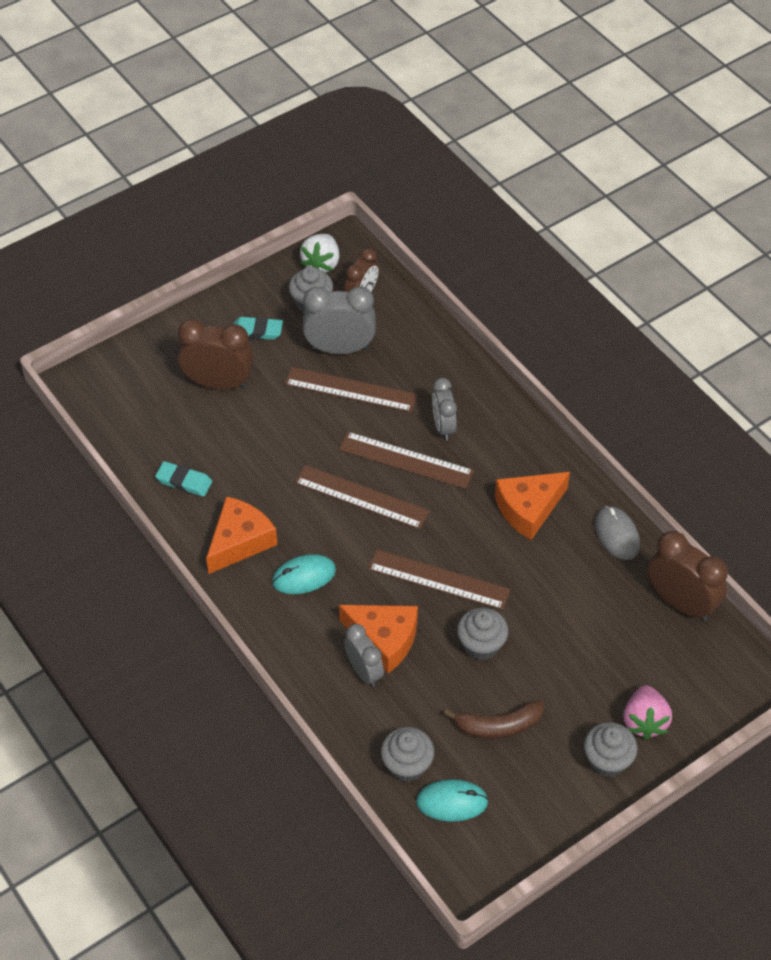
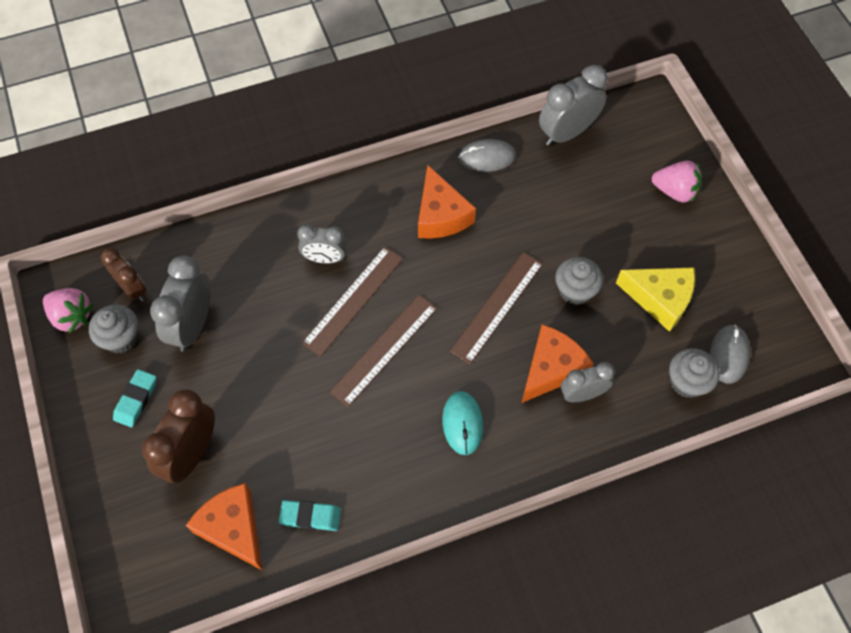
camera: 75 degrees left, 10 degrees up
(184, 481) = (310, 517): turquoise eraser -> turquoise eraser turned 60 degrees clockwise
(240, 541) = (404, 475): orange cheese -> orange cheese (233, 528)
(321, 264) = (72, 316): white strawberry -> pink strawberry
(350, 389) = (249, 328): brown ruler -> none
(452, 802) = (729, 355): turquoise mouse -> grey mouse
(498, 726) = (660, 299): brown banana -> yellow cheese
(607, 760) = (707, 227): grey cupcake -> none
(681, 602) = (567, 133): brown clock -> grey clock

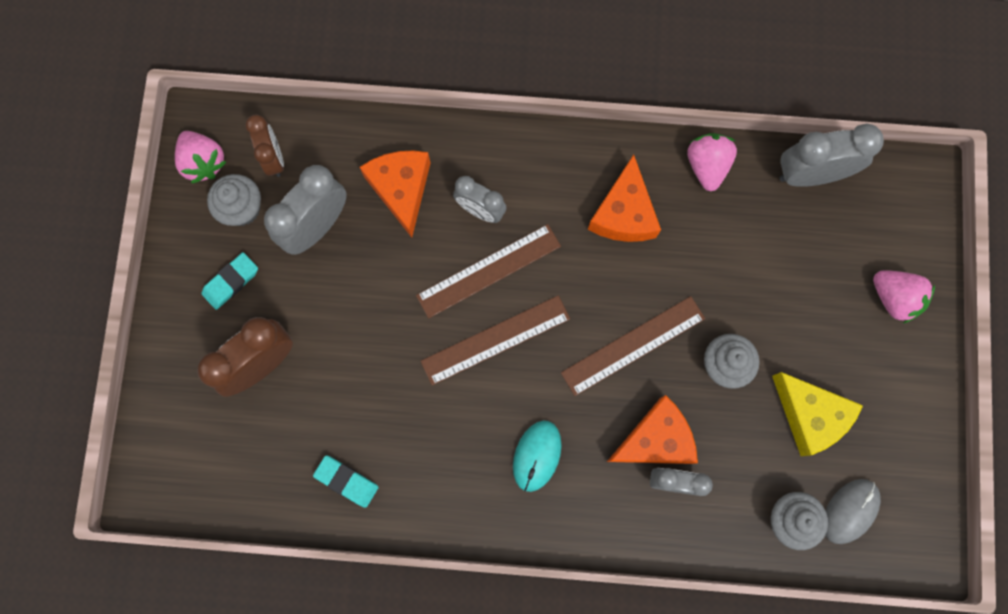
camera: 25 degrees right, 15 degrees up
(233, 528) = (270, 458): orange cheese -> orange cheese (401, 189)
(487, 157) = (707, 166): grey mouse -> pink strawberry

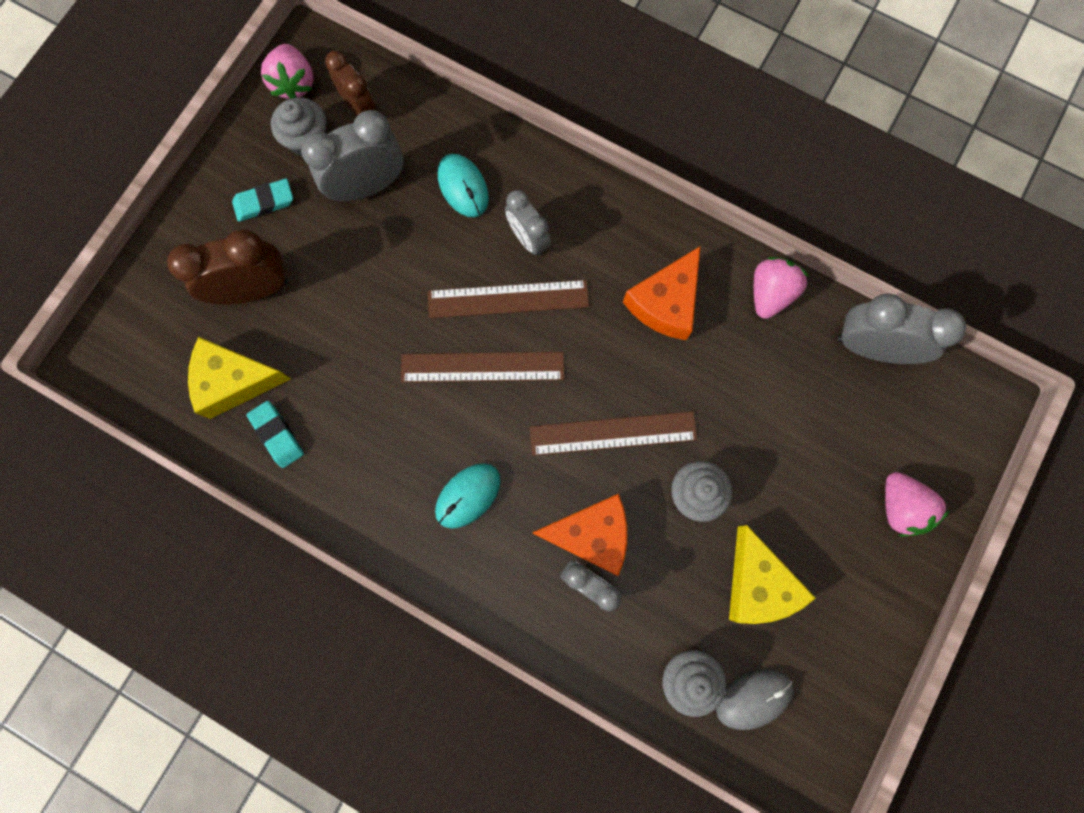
camera: 25 degrees right, 0 degrees up
(274, 158) = (359, 107): brown clock -> brown clock turned 45 degrees counterclockwise
(285, 452) = (234, 381): none -> yellow cheese
(401, 189) = (463, 187): orange cheese -> turquoise mouse

